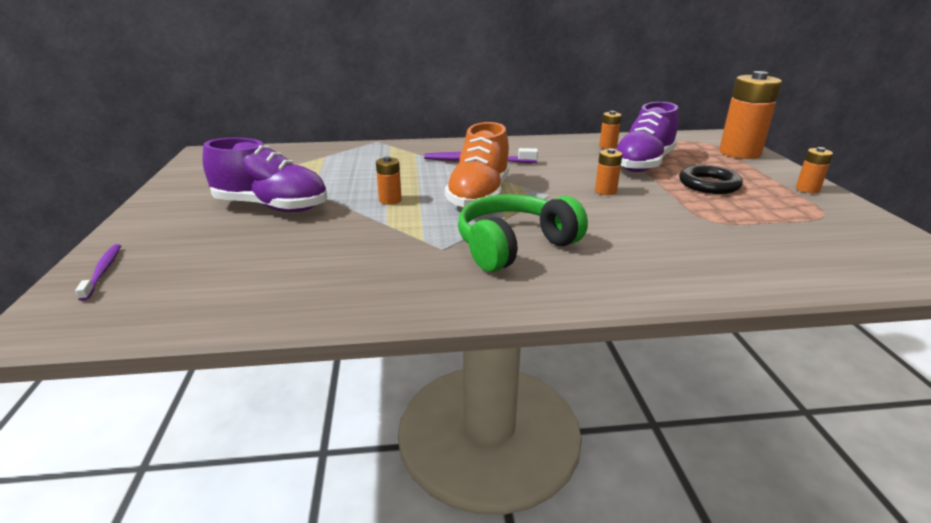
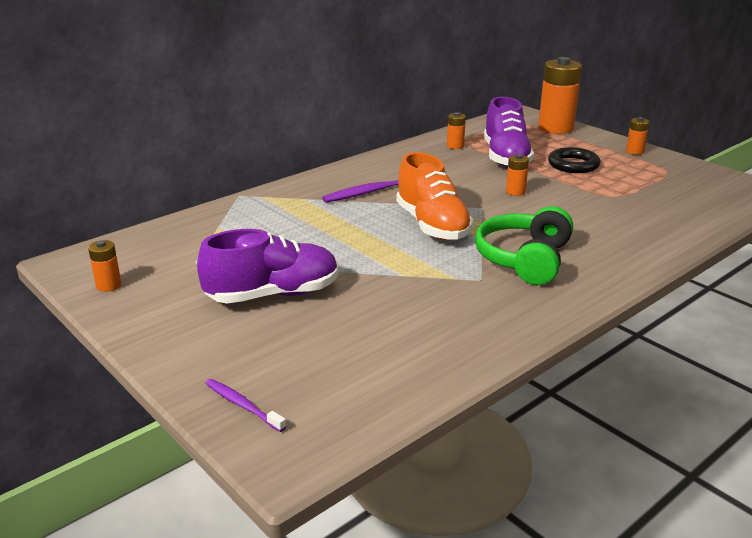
camera: 35 degrees left, 0 degrees up
(390, 200) = (368, 253): orange battery -> orange battery (108, 285)

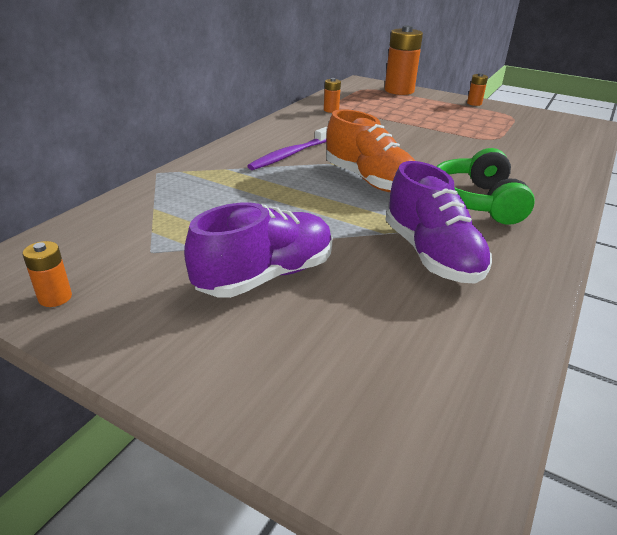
camera: 20 degrees left, 5 degrees up
(242, 405) = (330, 436): purple toothbrush -> none
(505, 157) = (381, 116): purple shoe -> purple shoe (431, 255)
(515, 192) = (414, 143): orange battery -> none
(573, 165) = (439, 117): black ring -> none

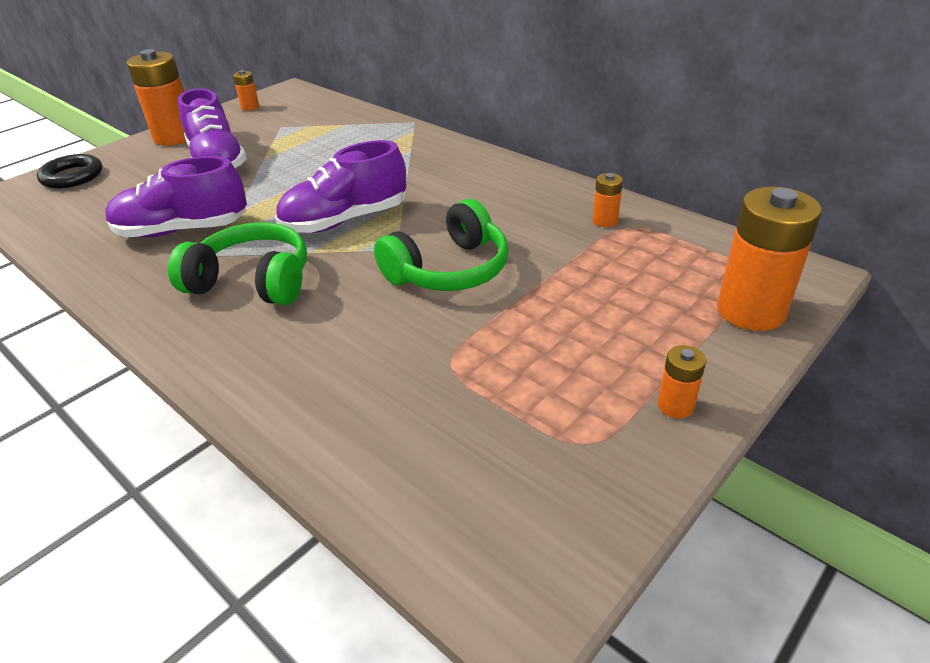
camera: 105 degrees right, 5 degrees up
(174, 347) = (175, 137): none -> orange battery
(290, 155) = (435, 181): purple toothbrush -> none
(343, 425) = (72, 176): none -> black ring
(369, 180) = (345, 220): orange shoe -> purple shoe
(411, 143) = (449, 270): none -> green headphones

